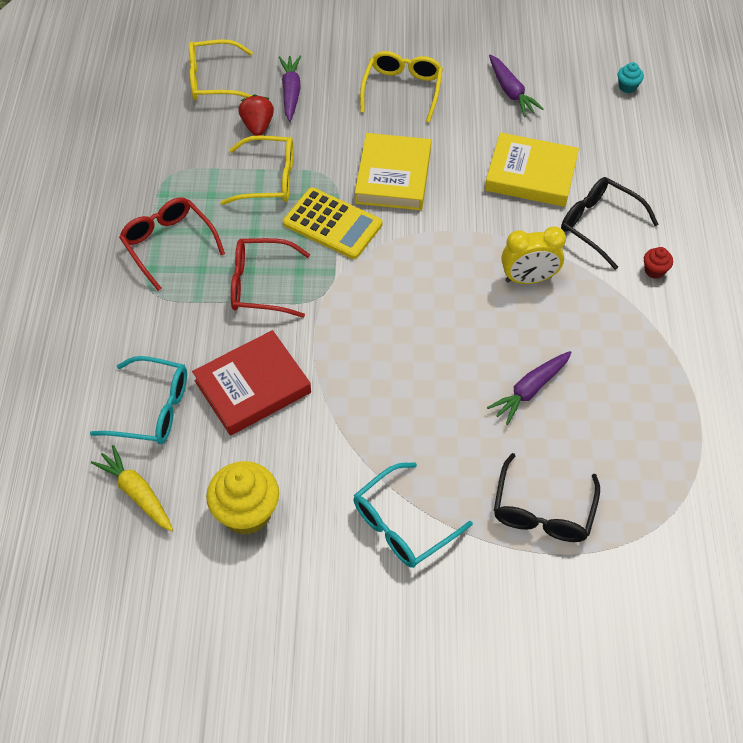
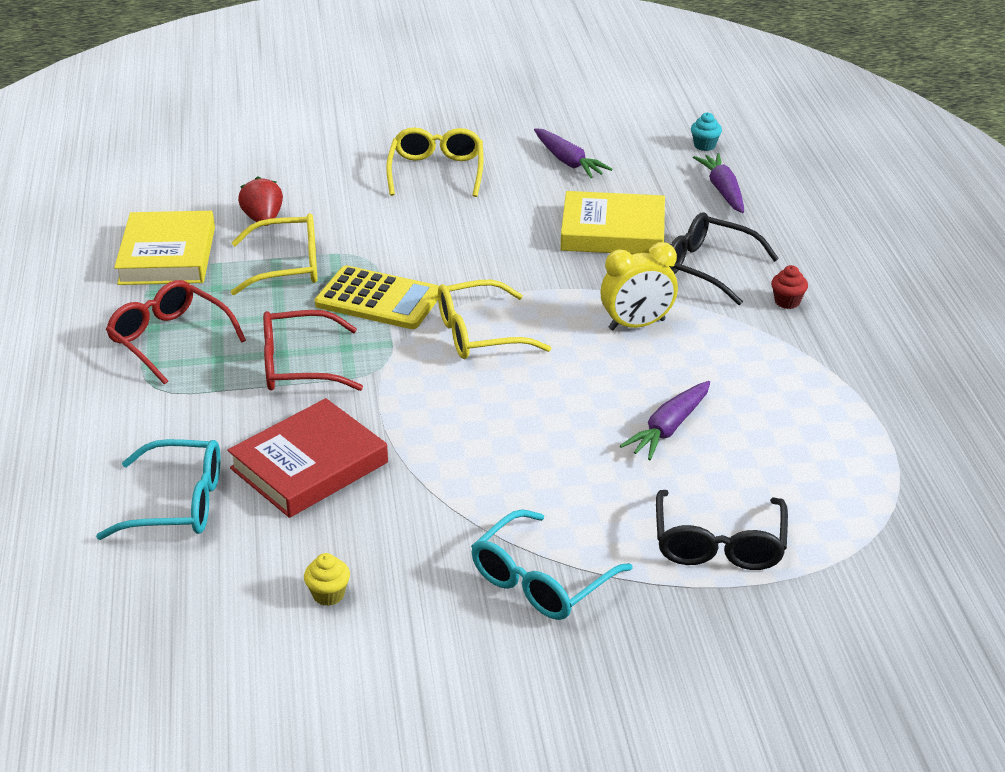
camera: 10 degrees left, 20 degrees down
(137, 493) = (172, 592): yellow carrot -> none
(214, 80) = (199, 184): yellow glasses -> yellow glasses (479, 334)
(246, 513) = (328, 594): yellow cupcake -> yellow cupcake, size x0.47
(291, 92) = (299, 186): purple carrot -> purple carrot (723, 190)
(393, 176) = (444, 249): yellow book -> yellow book (167, 255)

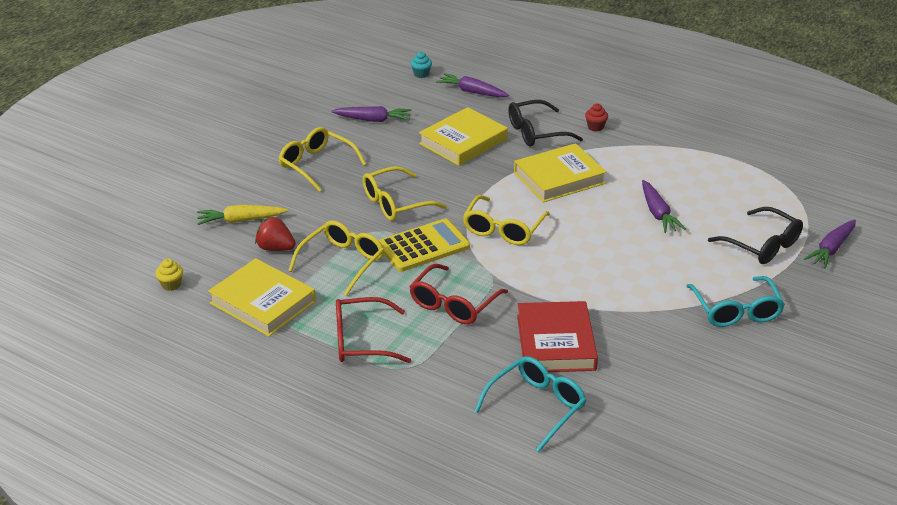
camera: 50 degrees left, 0 degrees up
(284, 180) = (240, 220): none -> yellow carrot
(328, 594) = (677, 385): yellow cupcake -> yellow cupcake (171, 285)
(433, 247) = (396, 203): none -> yellow glasses
(637, 325) = (559, 178): yellow clock -> yellow book
(797, 612) = (831, 249): none -> purple carrot

